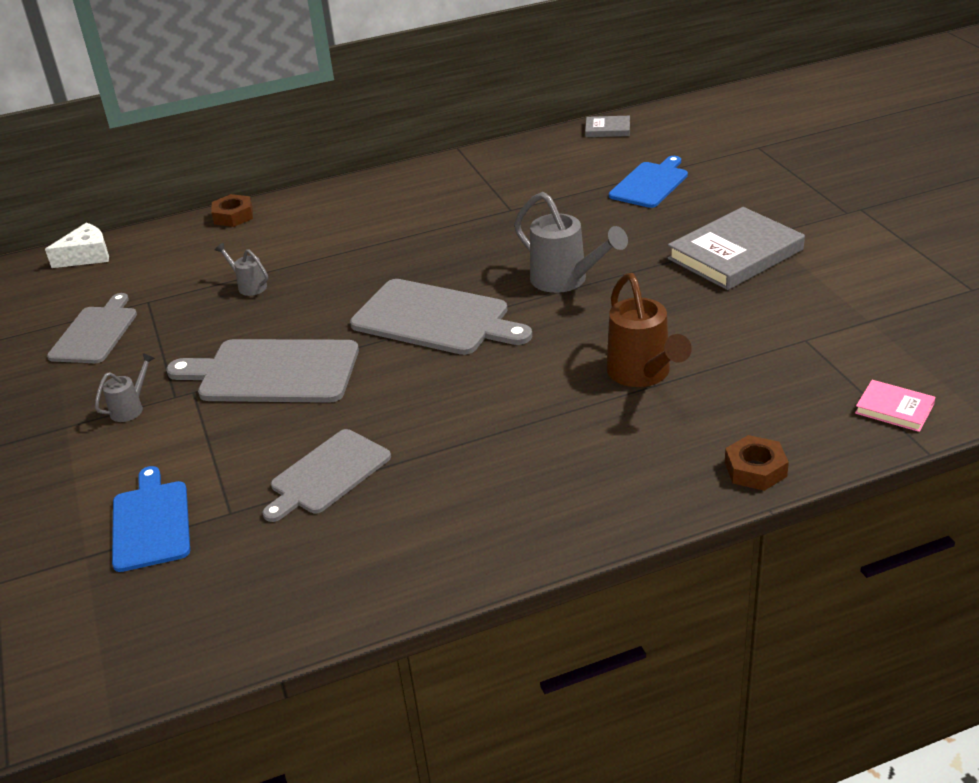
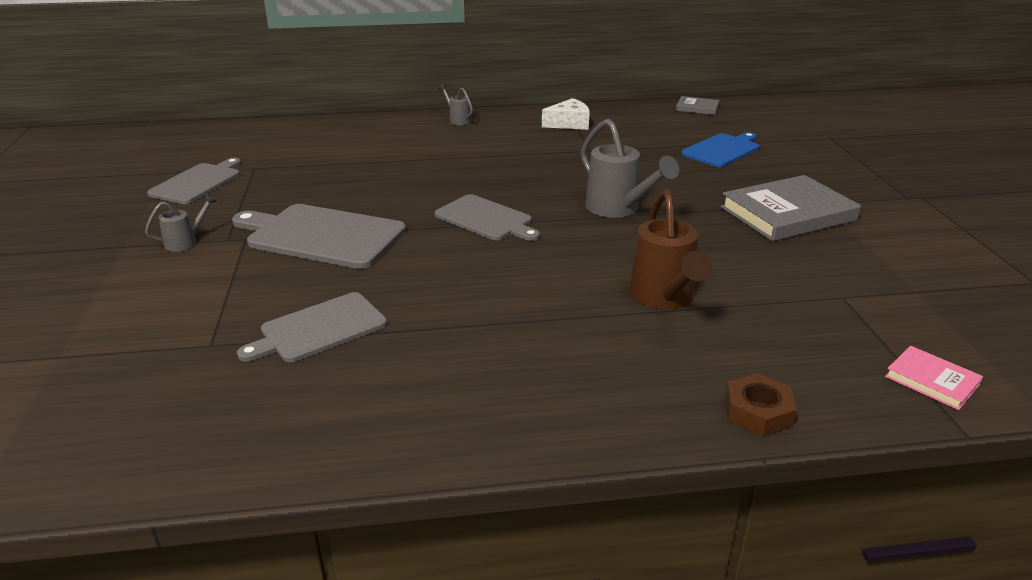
camera: 10 degrees right, 5 degrees down
(86, 256) = (229, 130): white cheese -> white cheese (569, 123)
(151, 522) = (135, 339): blue cutting board -> none
(233, 216) = (359, 122): brown nut -> none
(249, 286) = (341, 170): grey watering can -> grey watering can (458, 120)
(435, 319) = (486, 219): grey cutting board -> grey cutting board, size x0.66

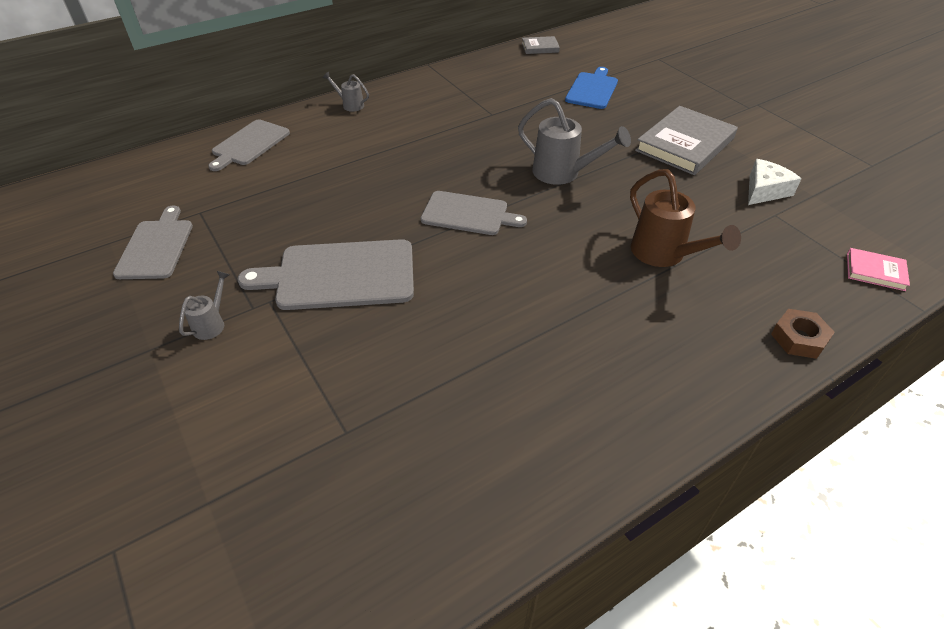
camera: 25 degrees left, 15 degrees up
(319, 329) = (428, 379): grey cutting board -> grey cutting board (249, 144)
(569, 123) = (451, 87): white cheese -> white cheese (764, 190)

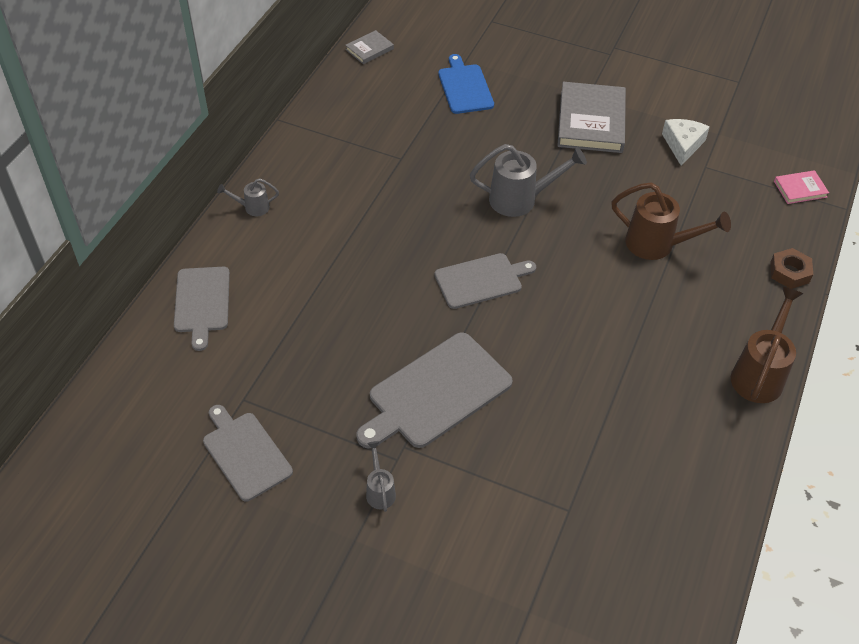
camera: 35 degrees left, 5 degrees up
(676, 416) = (759, 374): none -> brown watering can

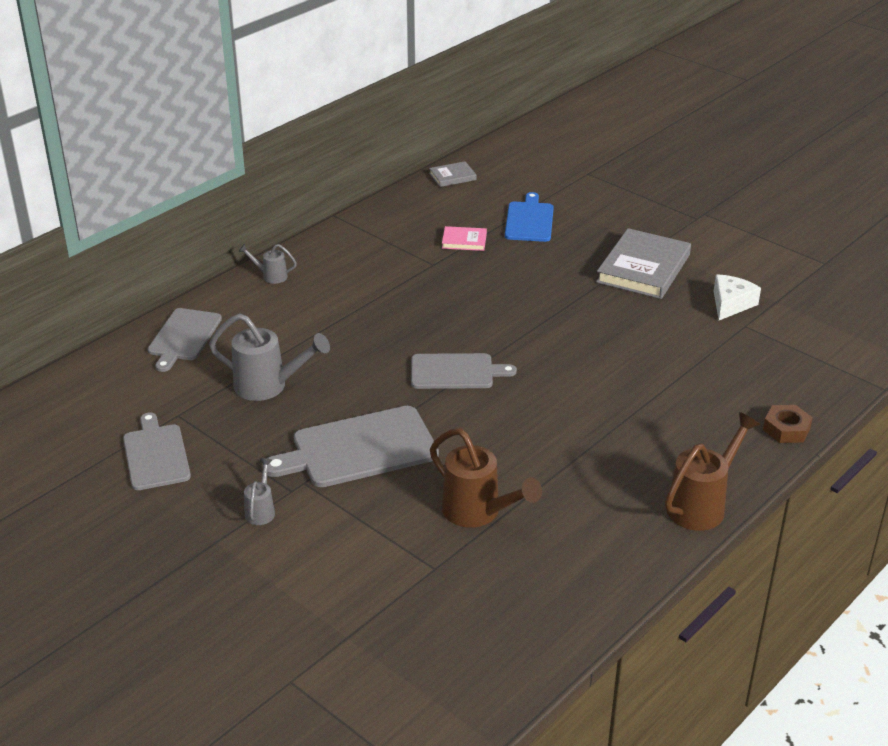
camera: 20 degrees right, 15 degrees down
(520, 199) = (532, 317): grey watering can -> grey watering can (268, 386)
(657, 245) = (654, 379): brown watering can -> brown watering can (478, 513)
(800, 189) = (840, 363): pink book -> pink book (464, 241)

